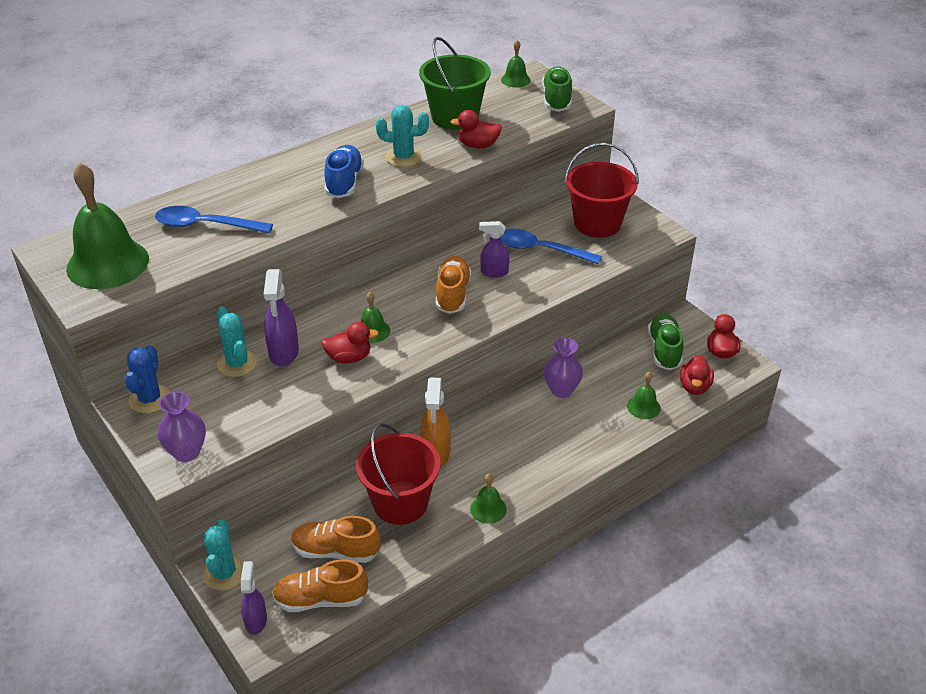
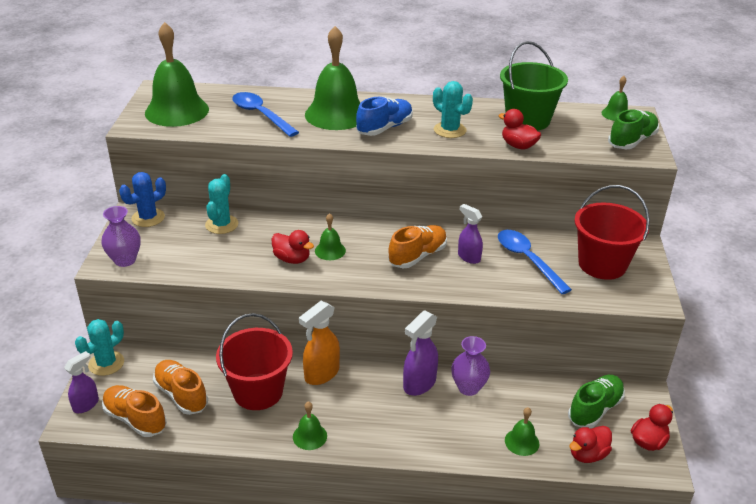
camera: 40 degrees right, 5 degrees down
(280, 190) = (336, 114): none -> green bell
(284, 353) = (256, 233): purple spray bottle -> purple spray bottle (419, 384)

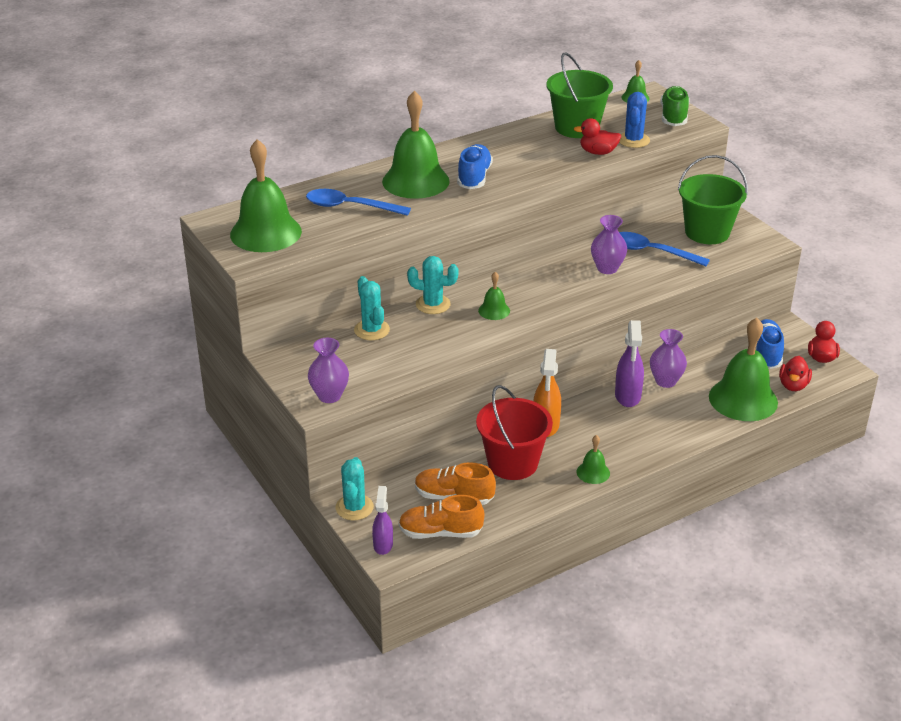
camera: 35 degrees left, 0 degrees up
(148, 218) = (295, 353): blue cactus -> blue cactus (633, 140)
(292, 259) = (472, 331): red duck -> none
(417, 256) = (568, 284): orange shoe -> none
(450, 130) = (528, 159): turquoise cactus -> turquoise cactus (433, 304)
(468, 257) = (607, 268): purple spray bottle -> purple vase
(522, 442) = (743, 399): green bell -> green bell, size x2.17
(595, 409) = (766, 353): green shoe -> blue shoe
(602, 264) = (707, 232): red bucket -> green bucket

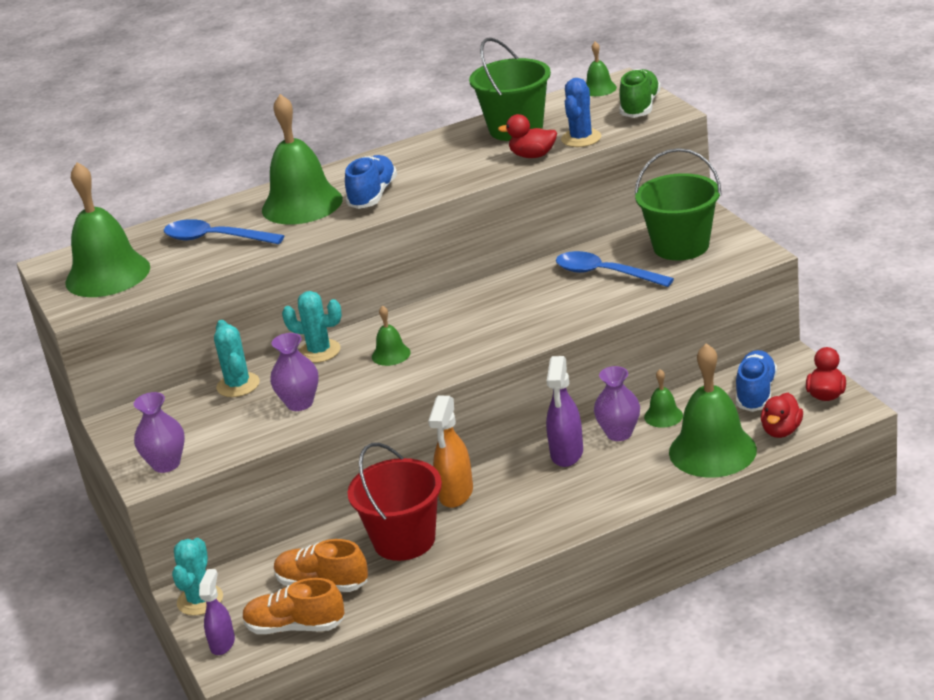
camera: 10 degrees right, 5 degrees down
(593, 472) = (501, 548): green bell -> green bell (663, 416)
(607, 268) = (543, 297): purple vase -> purple vase (300, 403)

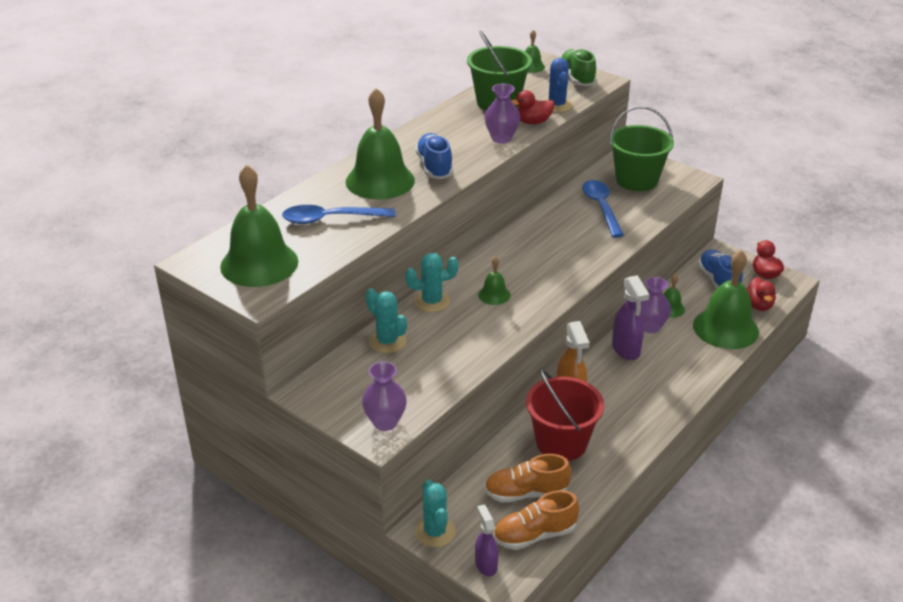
camera: 30 degrees left, 5 degrees up
(300, 403) = (455, 348): purple vase -> purple vase (501, 138)
(605, 274) = (601, 207): blue spoon -> blue spoon turned 75 degrees clockwise

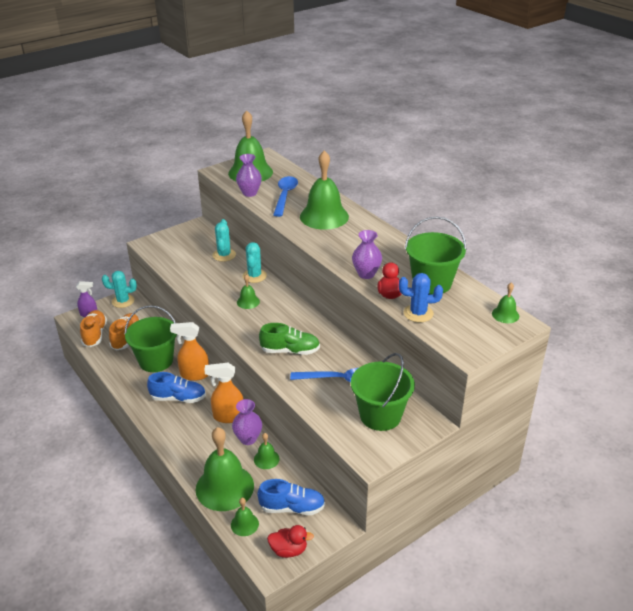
camera: 105 degrees right, 0 degrees up
(385, 422) = (156, 246): purple vase -> purple vase (249, 193)
(387, 341) = (224, 255): turquoise cactus -> turquoise cactus turned 60 degrees counterclockwise
(434, 167) = (334, 239): blue shoe -> blue shoe (178, 398)
(561, 443) = (156, 361): red bucket -> green bucket
(577, 78) = (475, 338): green shoe -> green shoe (290, 351)
(626, 349) = (228, 416): purple spray bottle -> orange spray bottle
(758, 305) = (244, 524): red duck -> green bell

